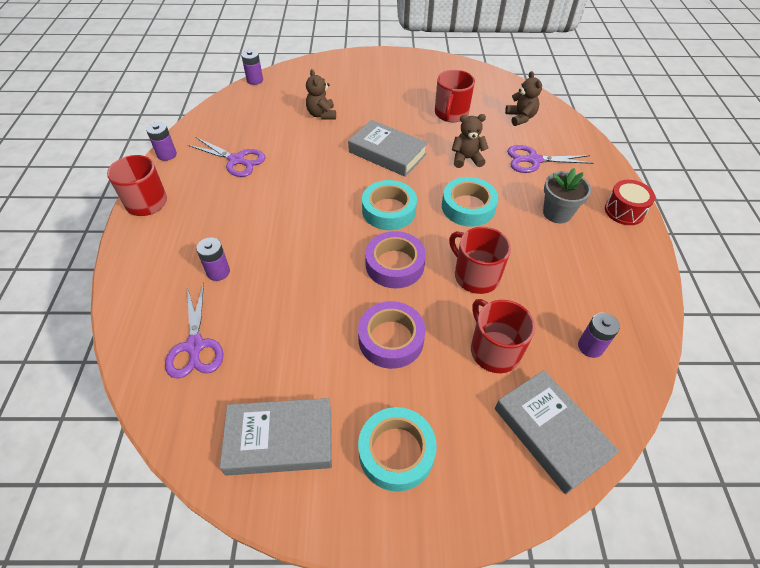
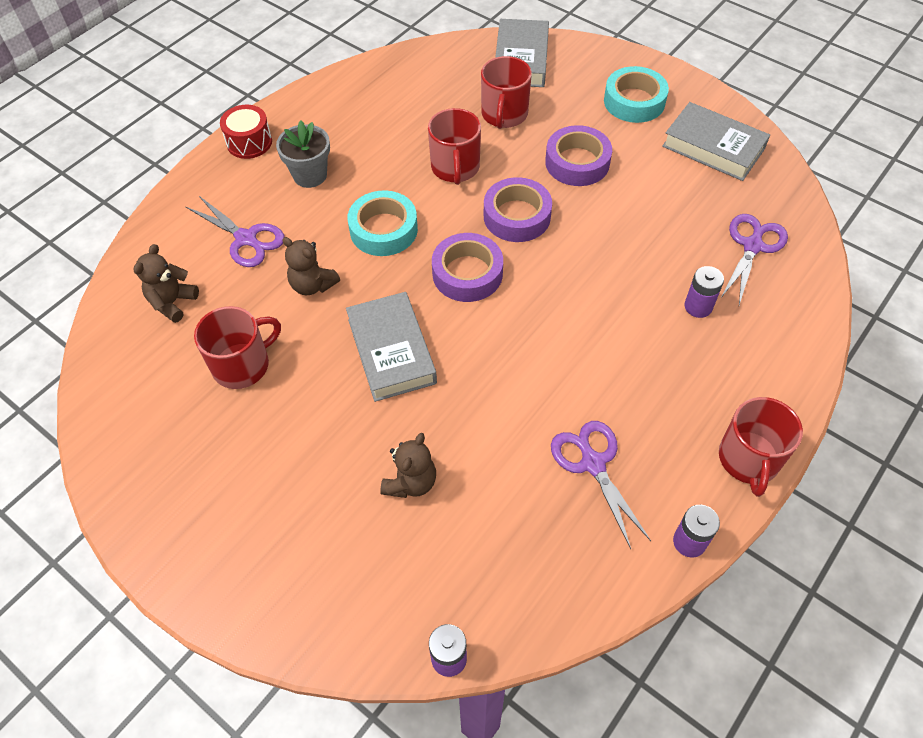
camera: 140 degrees left, 5 degrees up
(389, 210) = (467, 273): turquoise tape -> purple tape
(590, 346) = (431, 80): purple battery -> none

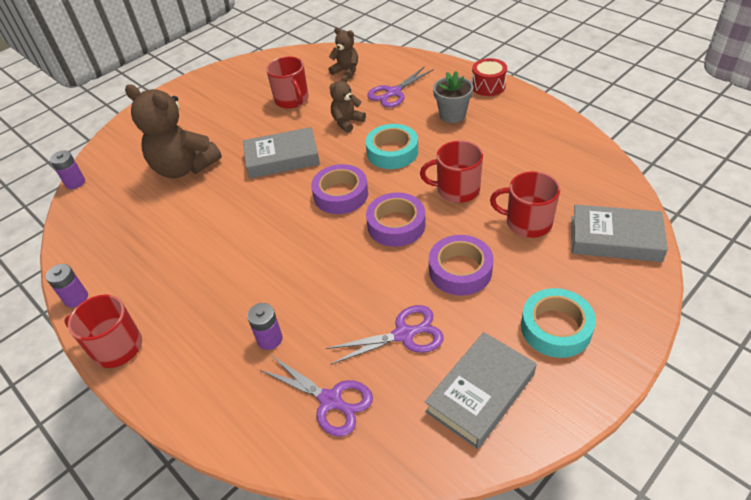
camera: 100 degrees right, 10 degrees down
(410, 482) = (184, 167): brown teddy bear -> brown teddy bear, size x1.94
(593, 464) = (156, 252): purple scissors -> purple scissors (404, 334)

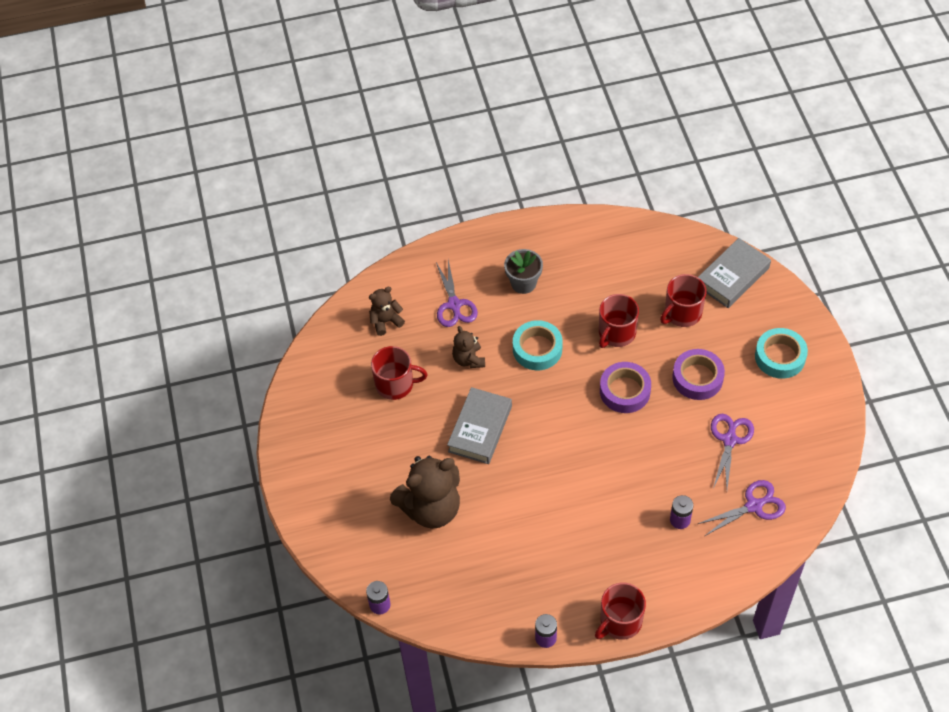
camera: 60 degrees left, 10 degrees up
(341, 195) = (562, 409): purple tape -> none
(480, 393) = (799, 424): grey book -> none
(488, 86) = (505, 236): red drum -> none

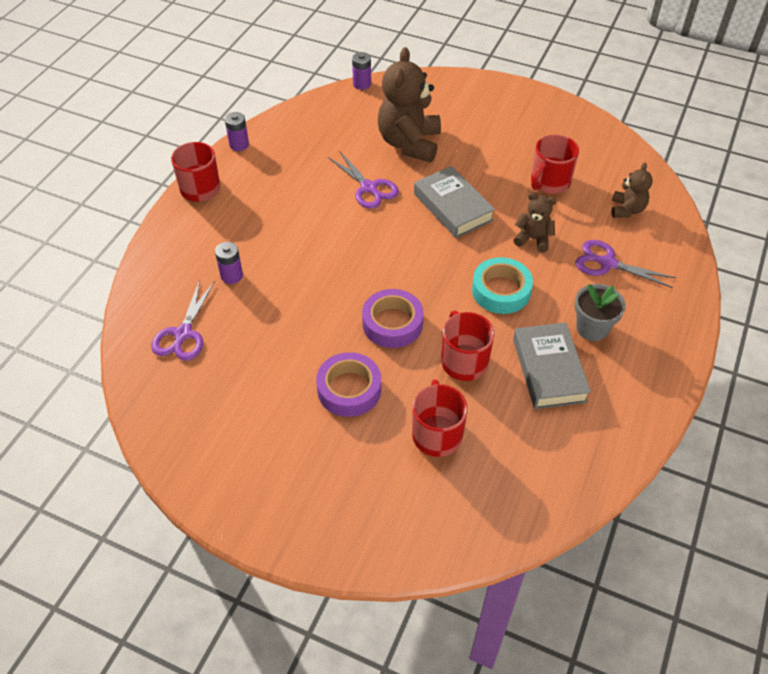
camera: 125 degrees right, 5 degrees down
(729, 440) = (260, 365): purple scissors -> purple scissors (369, 188)
(732, 277) = (441, 521): grey book -> grey book (549, 370)
(780, 357) = (300, 481): turquoise tape -> none

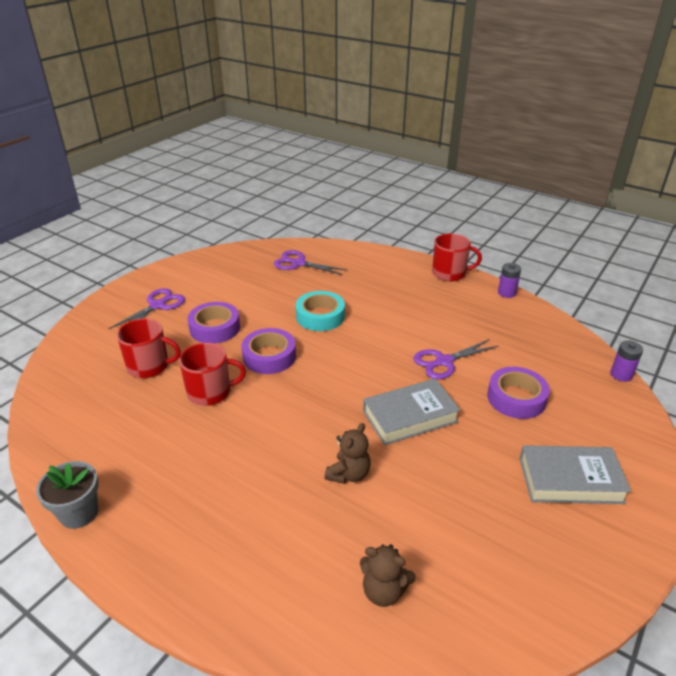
camera: 100 degrees right, 15 degrees down
(231, 275) = (348, 283): purple battery -> none
(409, 143) = (516, 398): brown teddy bear -> purple tape
(501, 291) = (282, 432): turquoise tape -> turquoise tape (320, 316)
(549, 182) = (446, 513): red mug -> none
(549, 370) = (172, 447): grey book -> grey book (570, 480)
(592, 328) = (205, 495): grey flower pot -> grey flower pot (79, 513)
(607, 263) = (292, 537): purple scissors -> purple scissors (157, 305)

